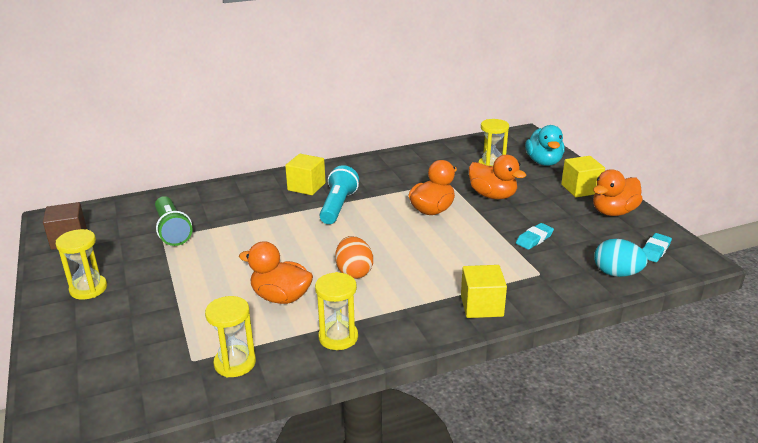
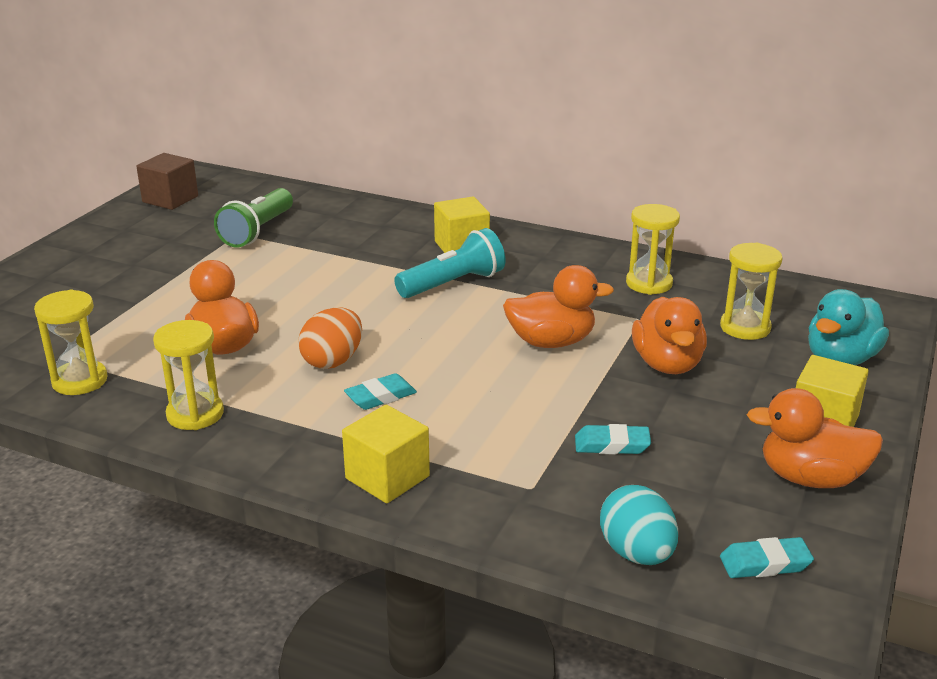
camera: 45 degrees right, 0 degrees up
(88, 289) = (106, 251): yellow hourglass -> yellow hourglass (649, 283)
(409, 275) = (380, 396): none -> turquoise eraser

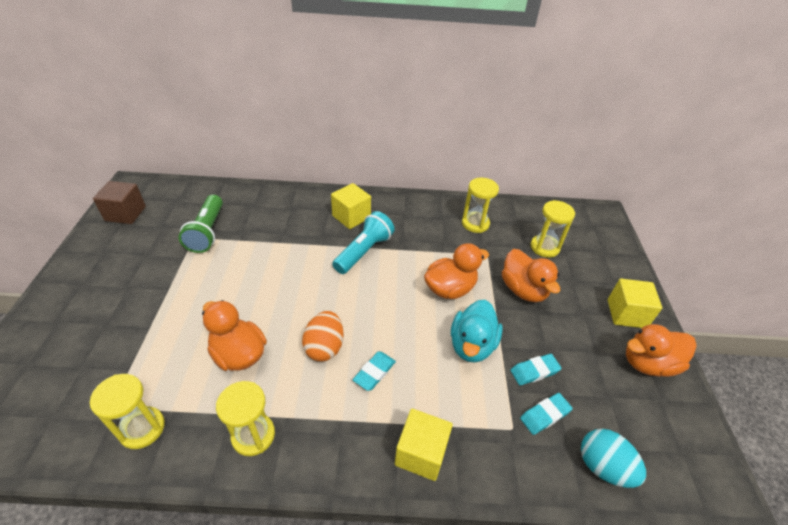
camera: 25 degrees left, 15 degrees up
(765, 563) = (670, 447): turquoise eraser -> turquoise eraser (545, 415)
(840, 359) = (604, 260): turquoise duck -> turquoise duck (472, 345)

